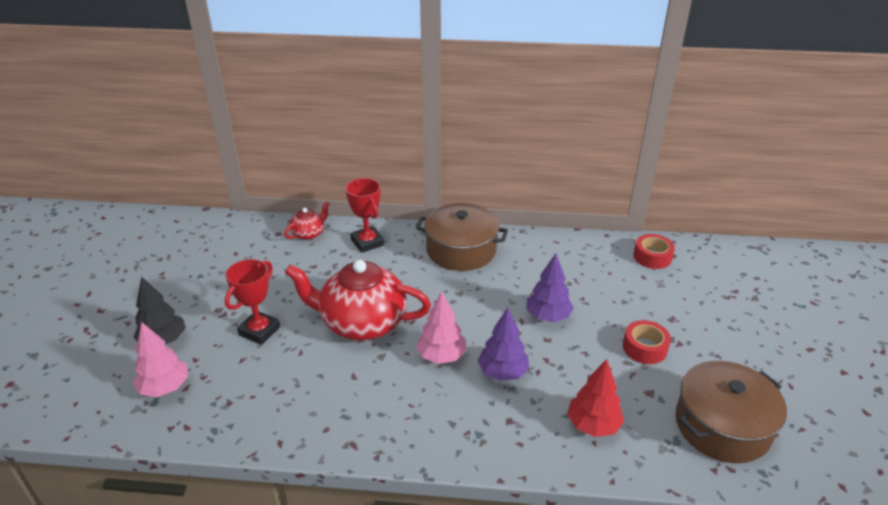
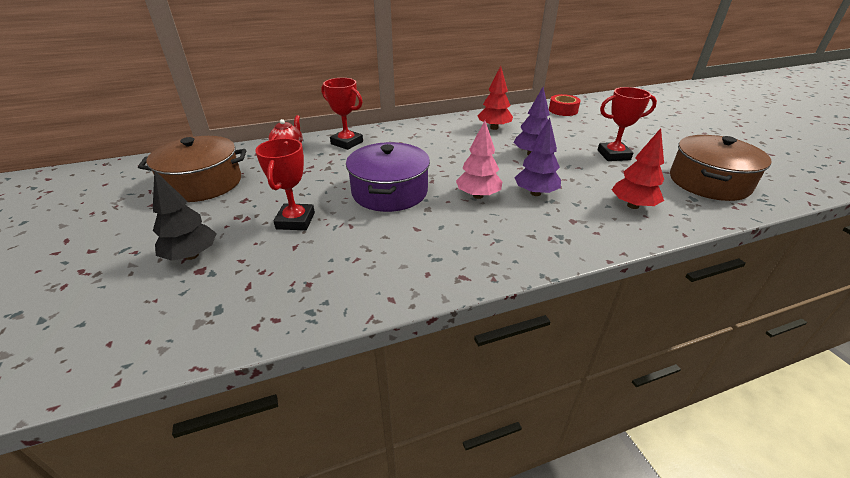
camera: 25 degrees left, 0 degrees up
(165, 387) = (222, 293): pink tree -> none
(362, 323) = (390, 192): red teapot -> purple pot
(461, 250) = (428, 132): brown pot -> brown pot (203, 183)
(540, 263) = (494, 128): none -> red tree
(644, 348) = (613, 155): red tape -> red trophy

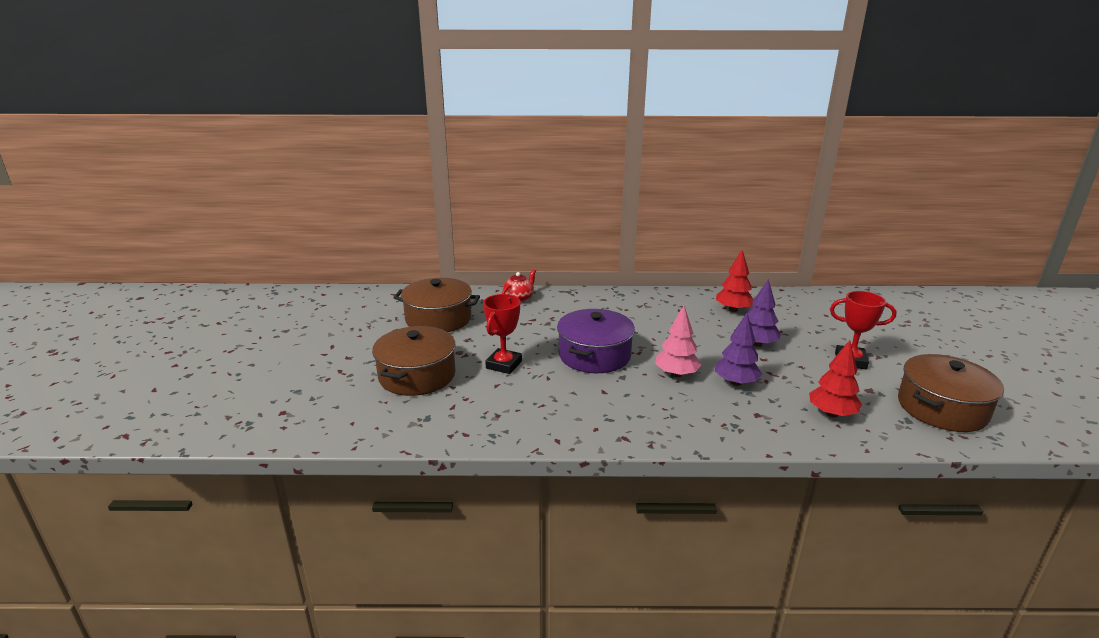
camera: 20 degrees right, 10 degrees down
(191, 255) = (417, 375): black tree -> brown pot
(347, 143) = (574, 302): red trophy -> none
(563, 110) = (827, 302): red tape -> none

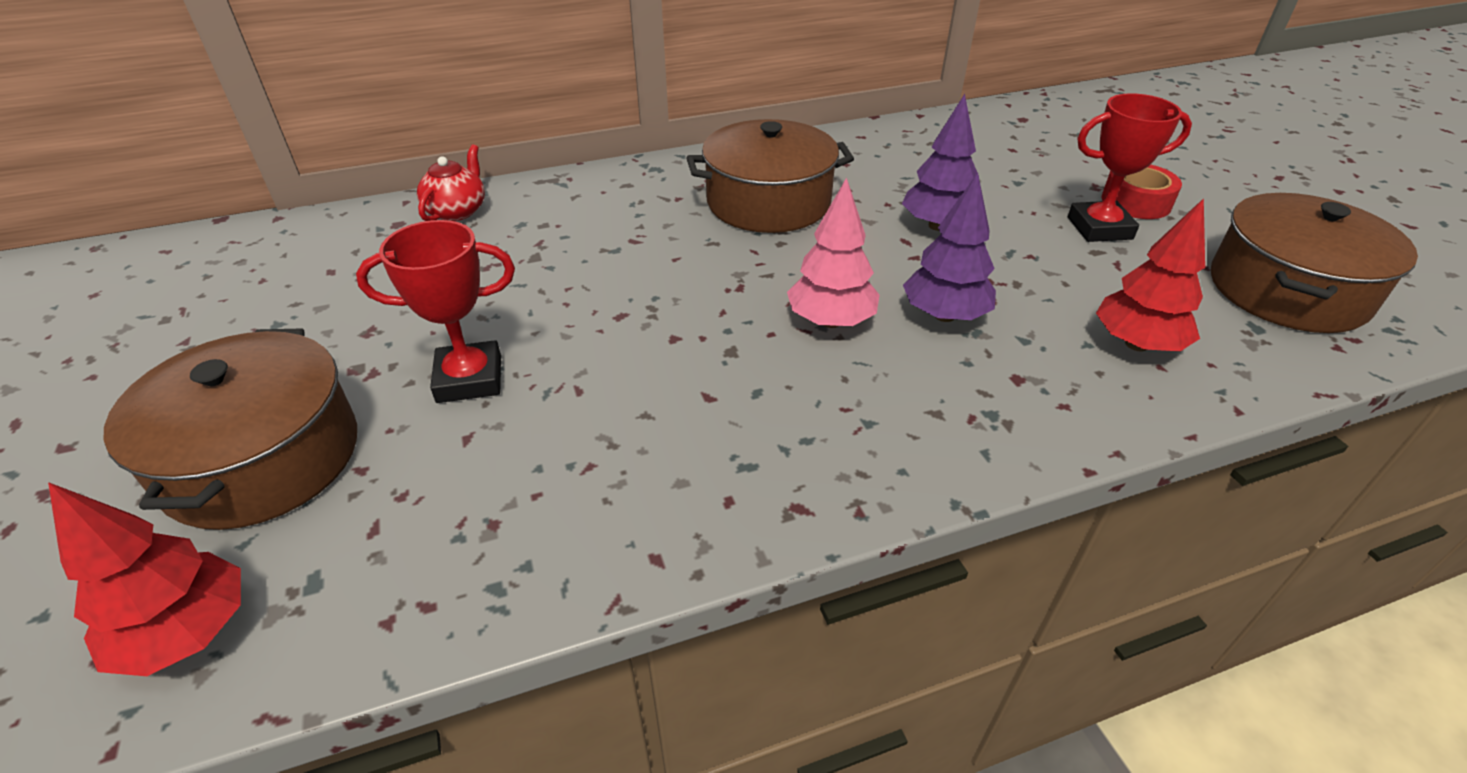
camera: 20 degrees left, 15 degrees up
(438, 319) = (288, 293): brown pot -> brown pot (768, 202)
(504, 365) = (469, 379): red trophy -> red trophy turned 75 degrees clockwise
(594, 355) = (656, 312): purple pot -> none
(733, 310) = (864, 166): red tree -> red tree (187, 634)
(883, 352) = (1136, 202): none -> red tape

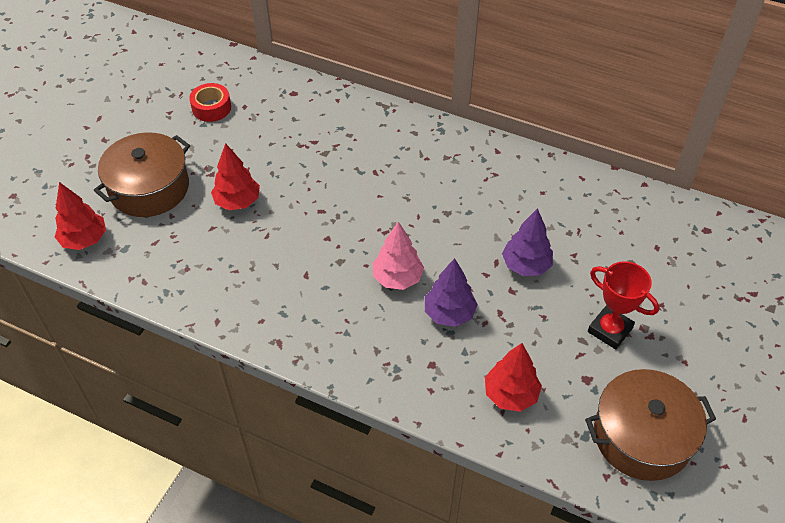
camera: 45 degrees right, 10 degrees up
(457, 211) = (324, 101): red teapot -> none
(469, 379) = (238, 202): red trophy -> red tree
(768, 202) = (465, 191): brown pot -> none
(1136, 202) = (663, 332): red tape -> red tape (211, 108)

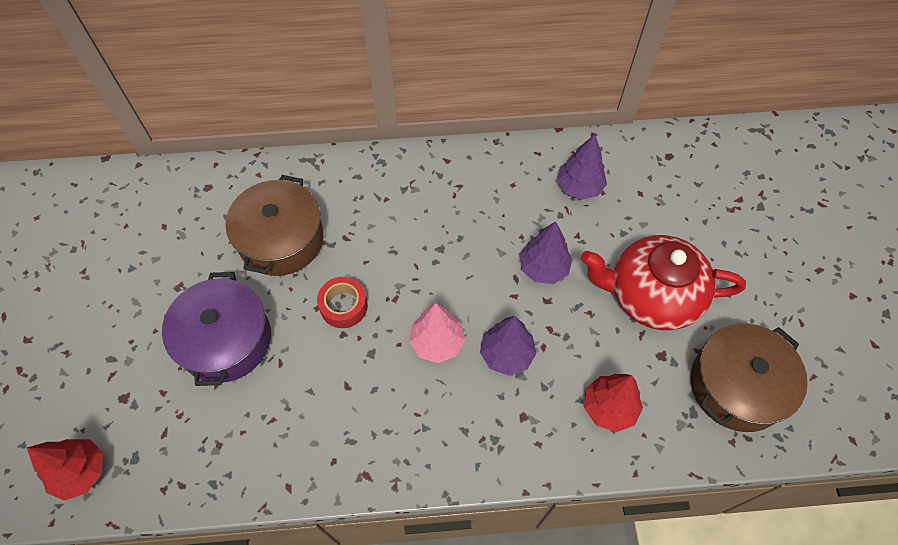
camera: 30 degrees left, 10 degrees up
(149, 188) = (117, 372): brown pot -> brown pot (281, 239)
(211, 108) = (128, 244): red tape -> red tape (343, 306)
(238, 202) = (225, 340): red tree -> purple pot
(602, 219) = (579, 187): none -> purple tree
(610, 330) = (651, 296): red trophy -> red teapot

